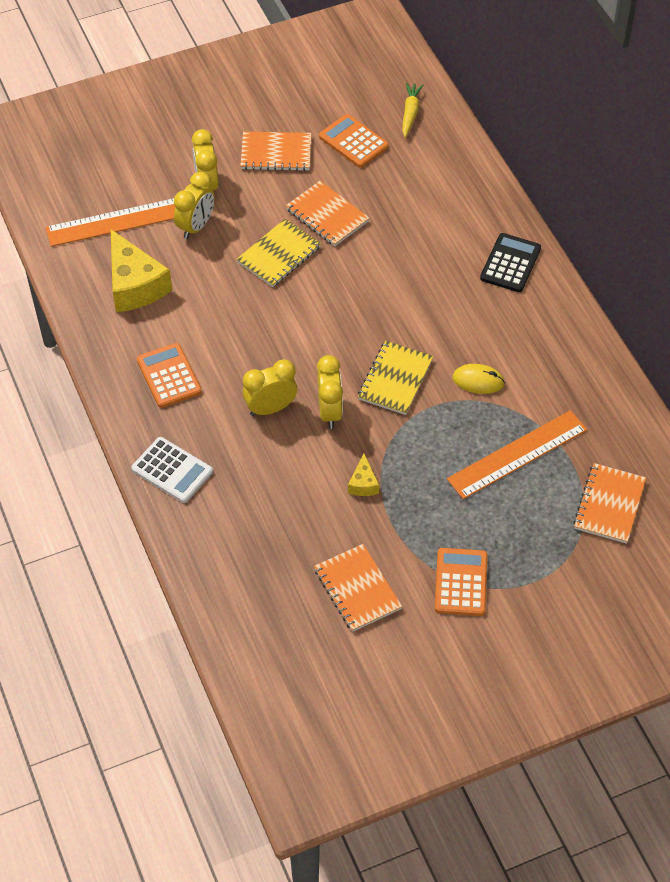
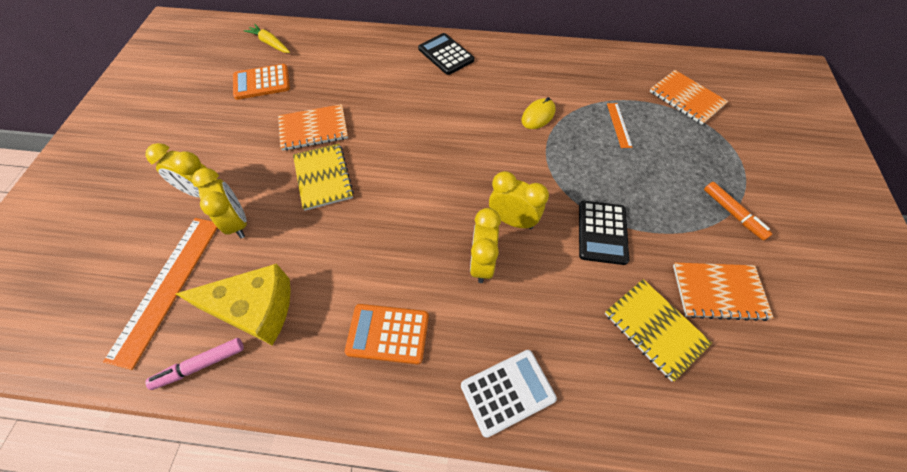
camera: 60 degrees left, 5 degrees up
(77, 281) = (201, 365): none -> pink marker
(276, 153) = (222, 131): orange notebook -> none
(363, 483) = (602, 232): yellow cheese -> black calculator
(395, 379) = (506, 162): yellow notebook -> yellow notebook (654, 329)
(461, 582) = (732, 213): orange calculator -> orange marker
(517, 454) = (619, 125): orange ruler -> orange ruler, size x0.48

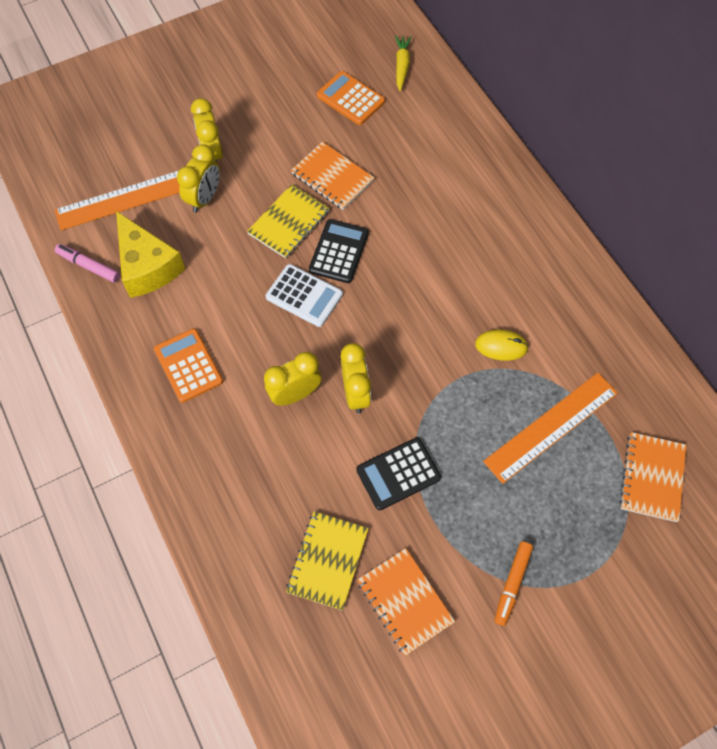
camera: 55 degrees right, 5 degrees up
(446, 54) = (517, 215): black calculator -> black calculator (339, 251)
(507, 392) = (199, 475): white calculator -> white calculator (304, 296)
(619, 125) = (551, 427): orange ruler -> orange ruler, size x2.10

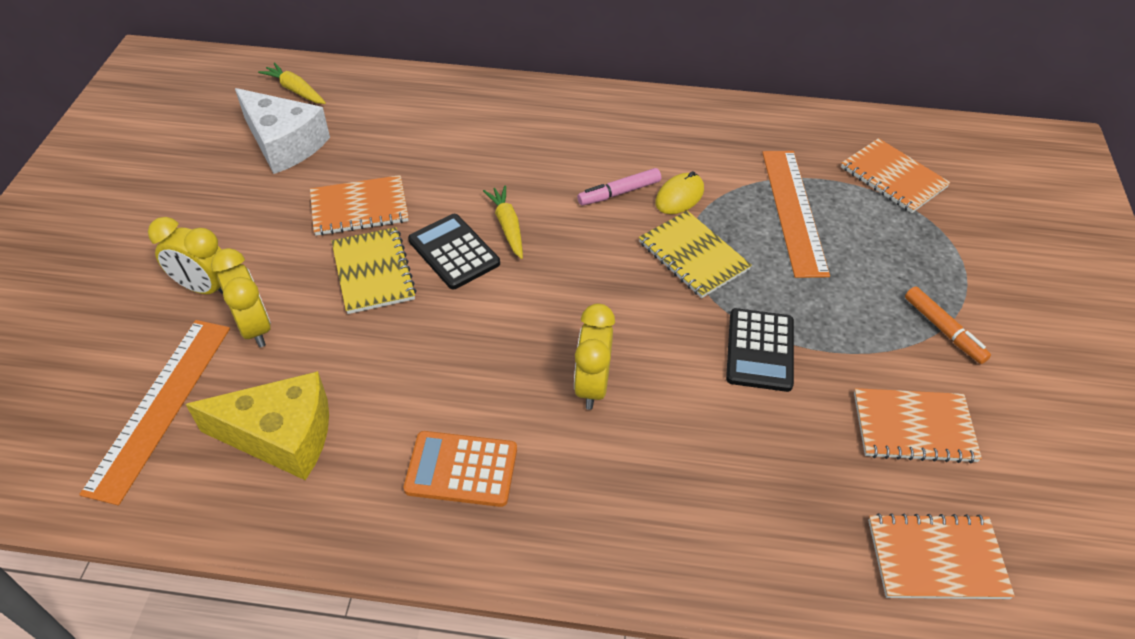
camera: 55 degrees left, 15 degrees down
(89, 266) = (210, 502): pink marker -> pink marker (619, 193)
(304, 296) = (477, 310): white calculator -> none
(309, 659) = (936, 559): none -> orange notebook
(328, 561) = (822, 470): yellow notebook -> yellow notebook (693, 256)
(350, 99) = (284, 144): orange calculator -> white cheese
(356, 393) = (636, 332): yellow clock -> none
(385, 264) = (507, 226): none -> yellow carrot

